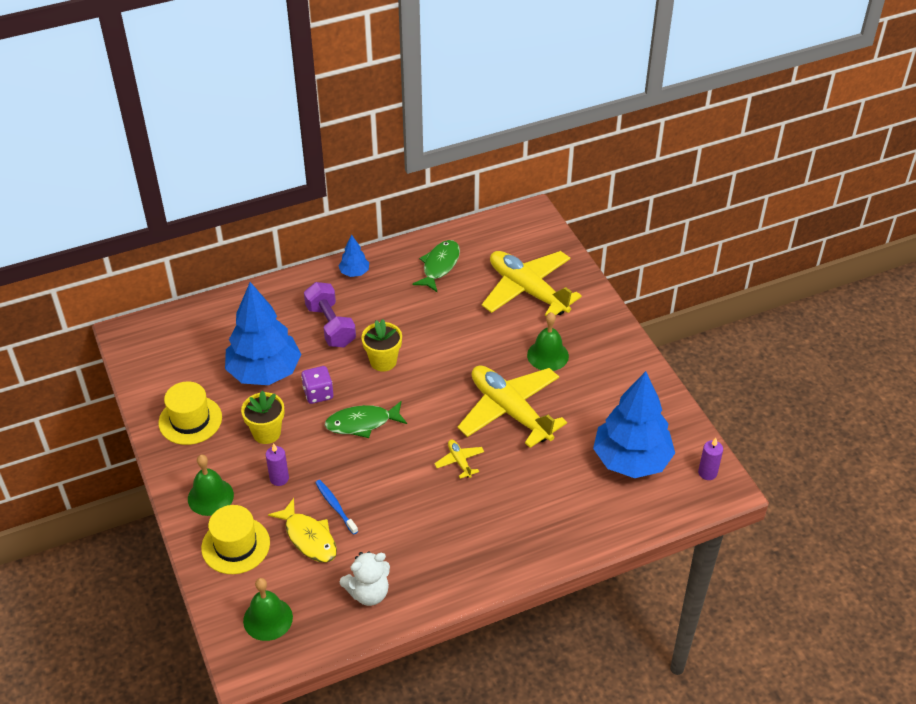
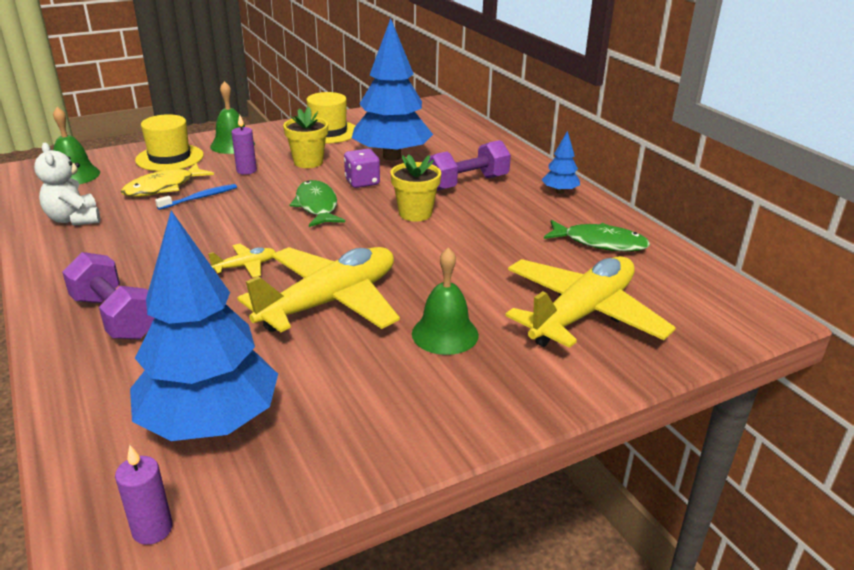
camera: 85 degrees right, 15 degrees down
(525, 527) = (115, 317): none -> purple dumbbell

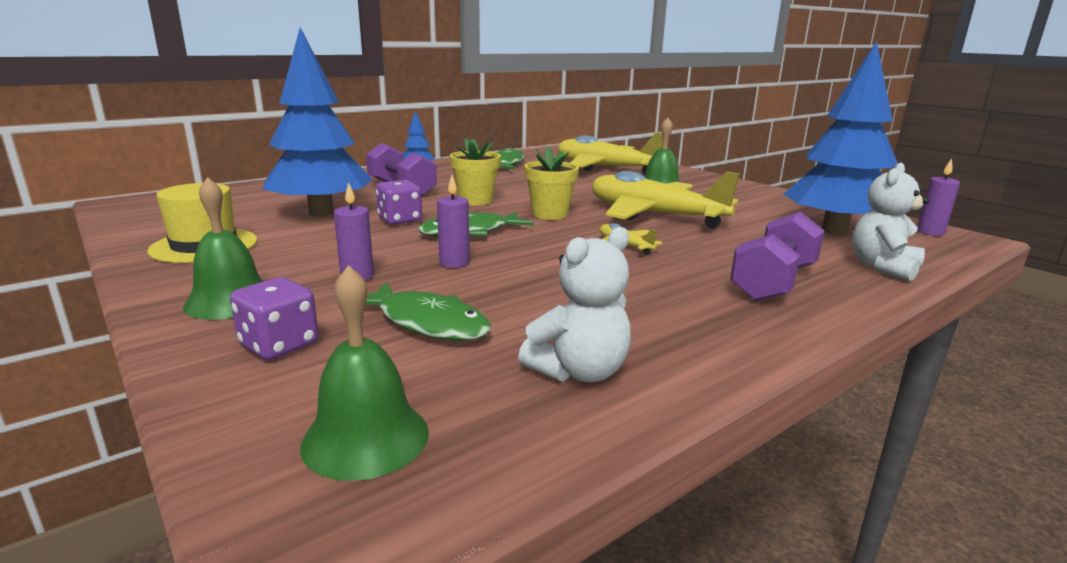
camera: 100 degrees left, 10 degrees down
(89, 401) = (883, 267): none -> white teddy bear
(163, 187) = (428, 323): yellow fish -> green fish
(170, 158) = (279, 345): yellow hat -> purple dice
(200, 198) = (463, 291): blue toothbrush -> none
(251, 197) = (454, 262): none -> purple candle
(308, 162) = (330, 246): yellow flower pot -> yellow flower pot (550, 214)

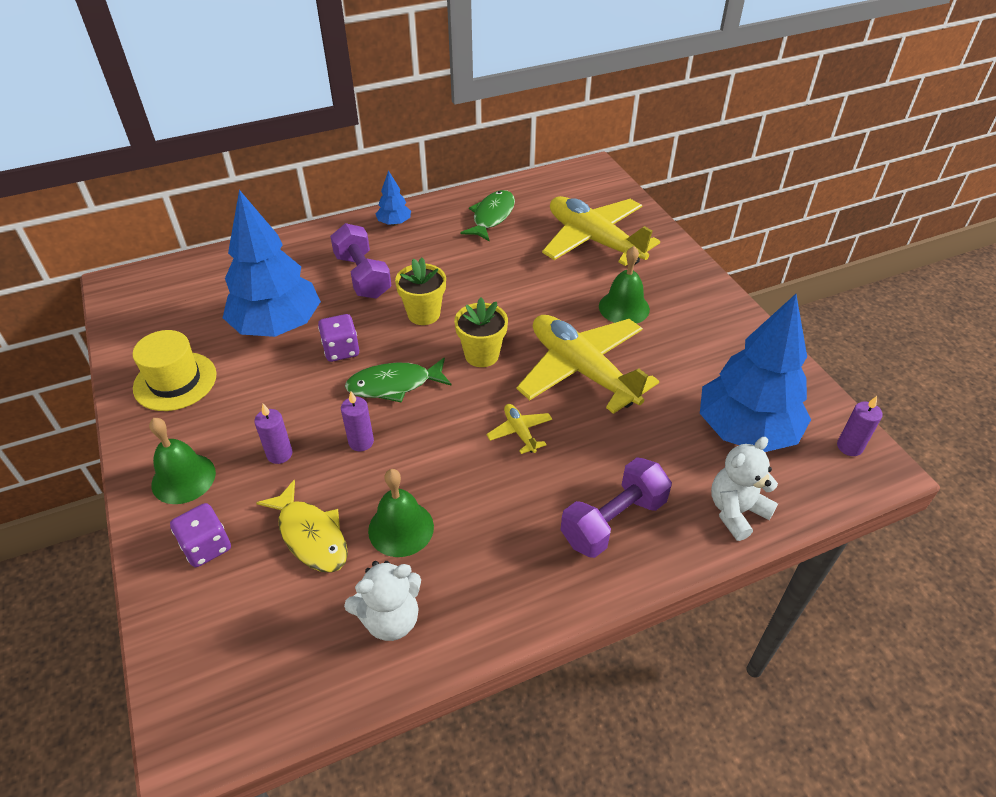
camera: 15 degrees right, 25 degrees up
(365, 438) = (237, 661): green bell -> green bell (401, 528)
(428, 323) = (311, 535): green fish -> yellow fish

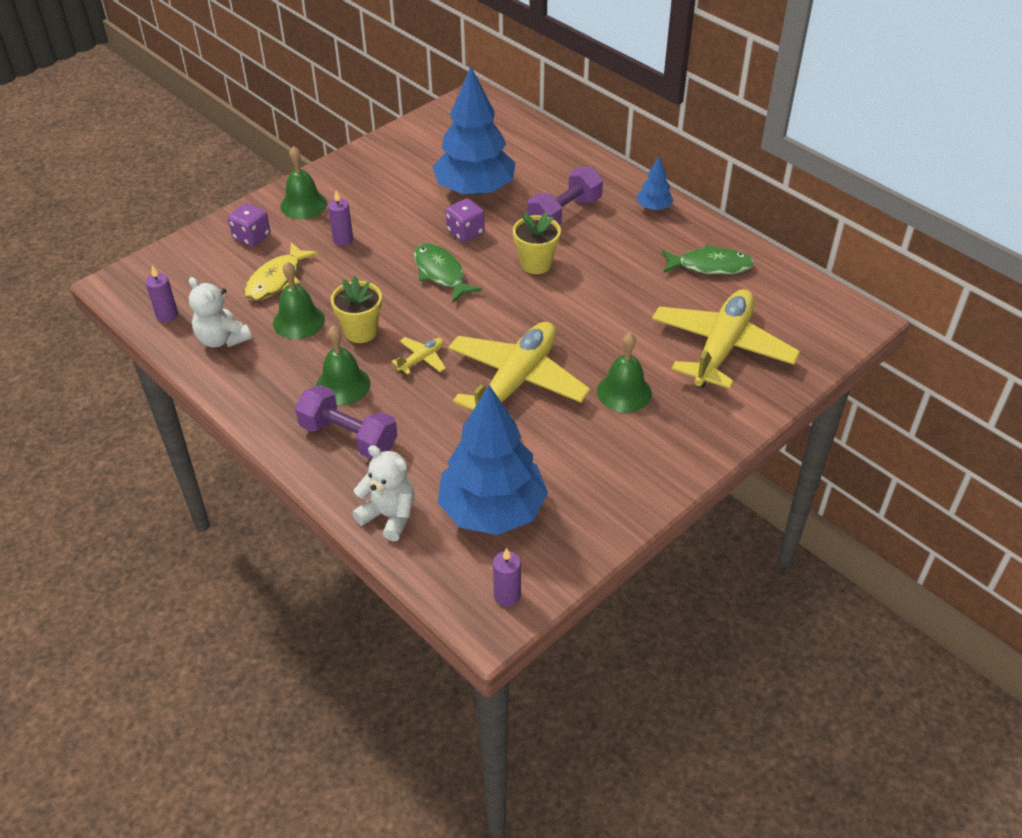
camera: 70 degrees right, 0 degrees up
(175, 381) = (390, 165): yellow hat -> none
(361, 442) = (372, 275): purple candle -> purple candle (167, 315)
(481, 355) = (503, 313): yellow flower pot -> yellow flower pot (361, 331)
(529, 508) = (343, 385): none -> green bell

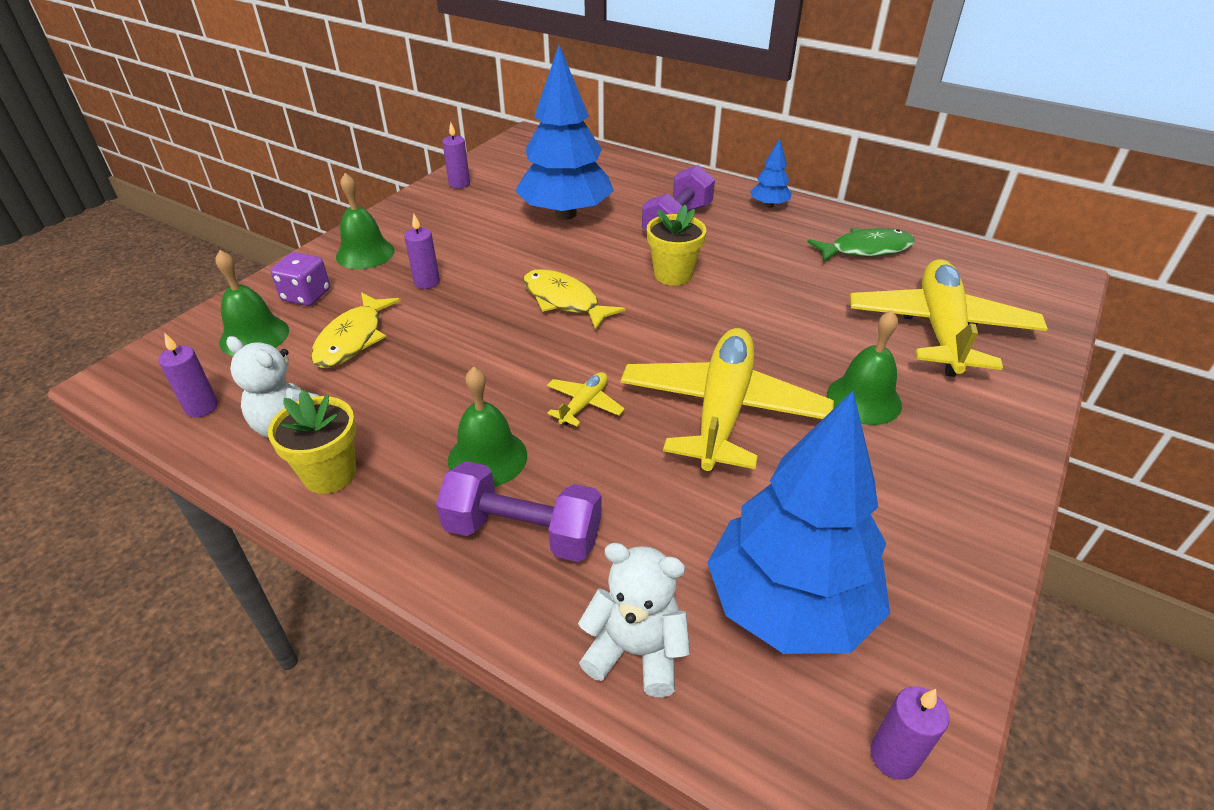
camera: 15 degrees left, 5 degrees down
(298, 321) = (397, 384): green bell -> green bell (254, 336)
(361, 331) = (488, 383): yellow flower pot -> yellow flower pot (330, 474)
(398, 144) = (459, 184): none -> purple candle
(441, 273) = (564, 301): green fish -> yellow fish
(465, 232) = (574, 255): purple dice -> none

